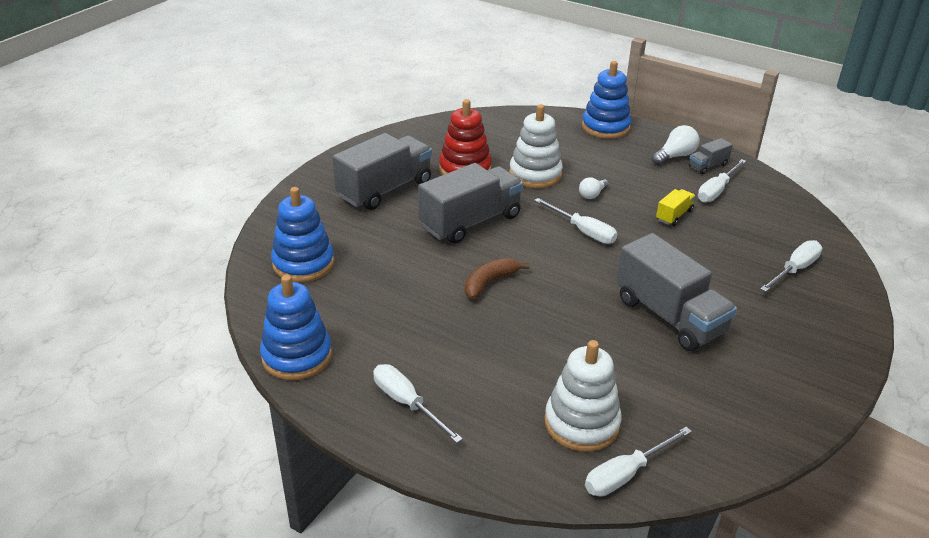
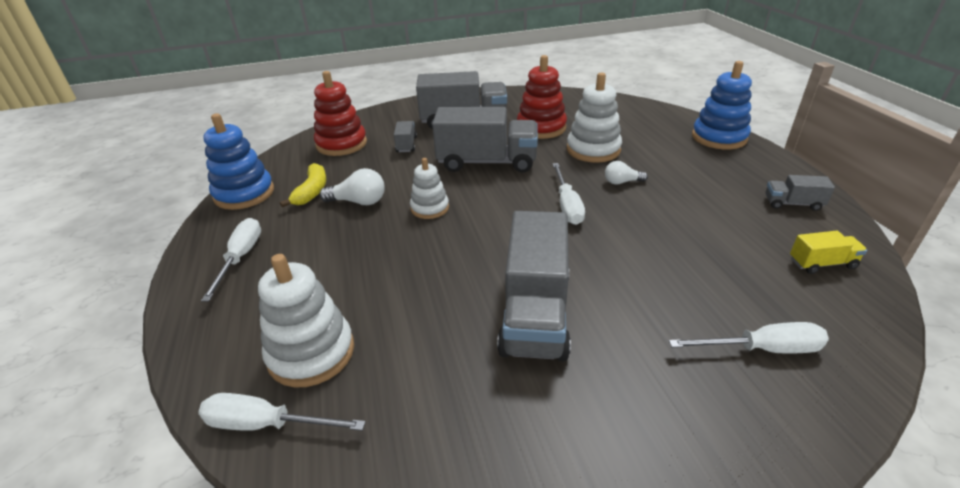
camera: 45 degrees right, 0 degrees up
(303, 263) = (341, 144): blue stacking toy -> red stacking toy
(361, 320) = (312, 191): none -> yellow banana
(371, 236) = (406, 145): none -> grey truck
(489, 283) = (430, 208): brown banana -> white stacking toy
(674, 215) = (682, 230): yellow truck -> yellow truck (822, 263)
(675, 156) = (763, 183): white light bulb -> white light bulb (359, 202)
(716, 190) = (770, 229): white screwdriver -> none

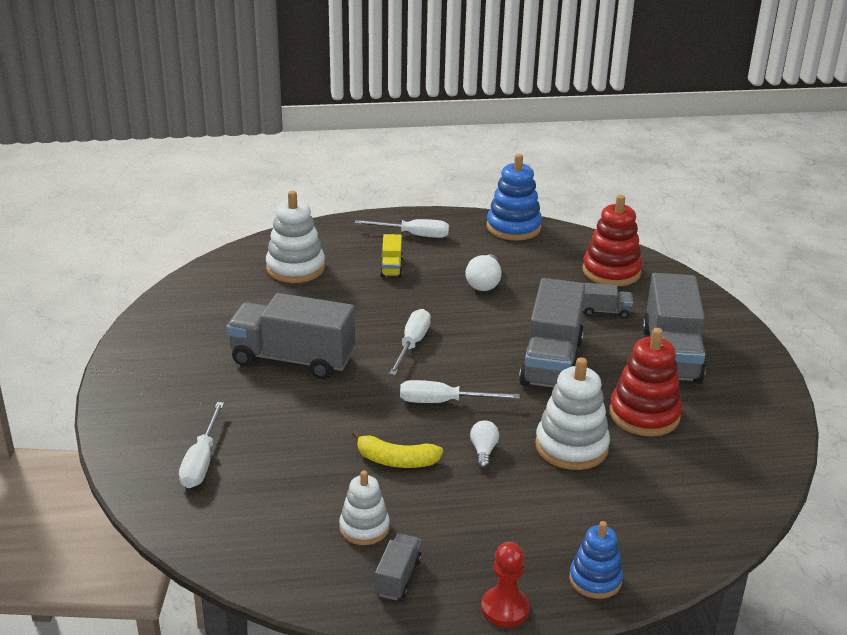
camera: 95 degrees right, 5 degrees down
(266, 424) = (245, 257): white screwdriver -> white screwdriver (412, 344)
(312, 191) = (510, 259): yellow banana -> yellow banana (396, 460)
(430, 208) = (462, 320): white stacking toy -> white stacking toy (364, 528)
(719, 137) = (595, 579): blue stacking toy -> blue stacking toy, size x0.62
(775, 163) = (505, 608): none -> red pawn
(822, 263) = (284, 547): yellow truck -> yellow truck (391, 267)

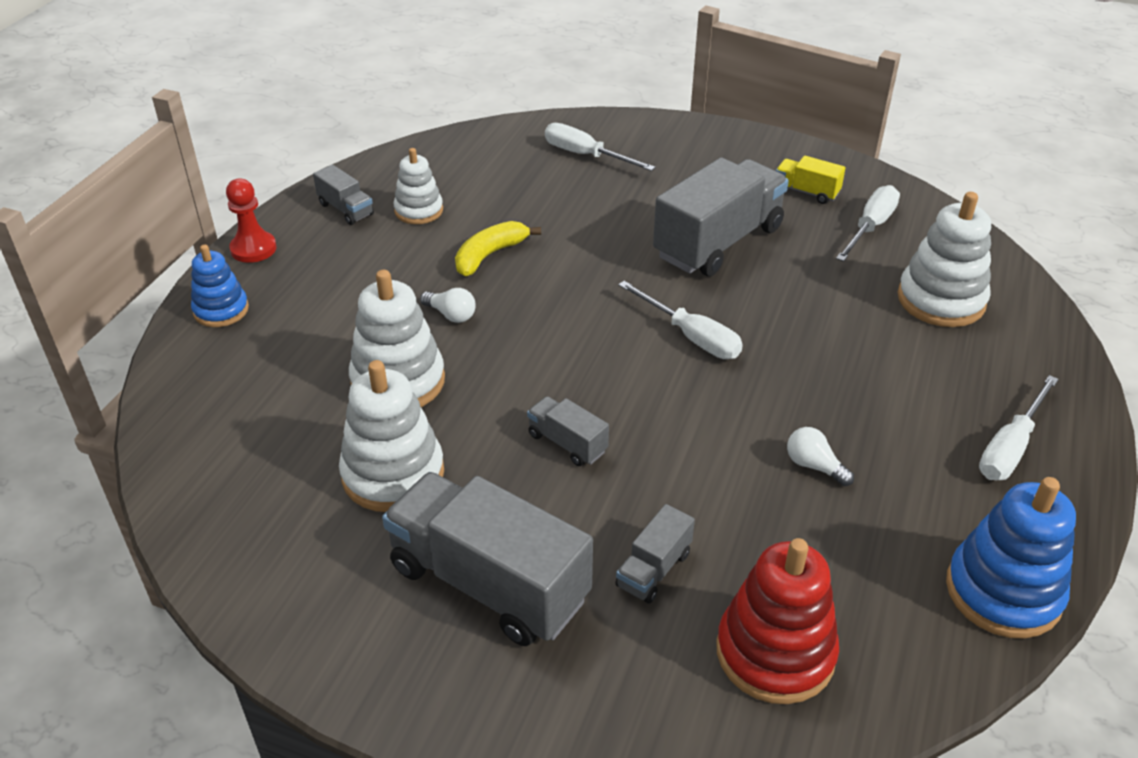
camera: 120 degrees right, 10 degrees up
(391, 267) = (907, 387): yellow truck -> yellow truck (806, 192)
(443, 402) = (557, 319): white screwdriver -> white screwdriver (870, 227)
(484, 283) = (814, 466): white light bulb -> white light bulb, size x0.66
(551, 362) = (567, 443): grey truck -> grey truck, size x0.46
(644, 415) = (393, 474): red stacking toy -> white stacking toy

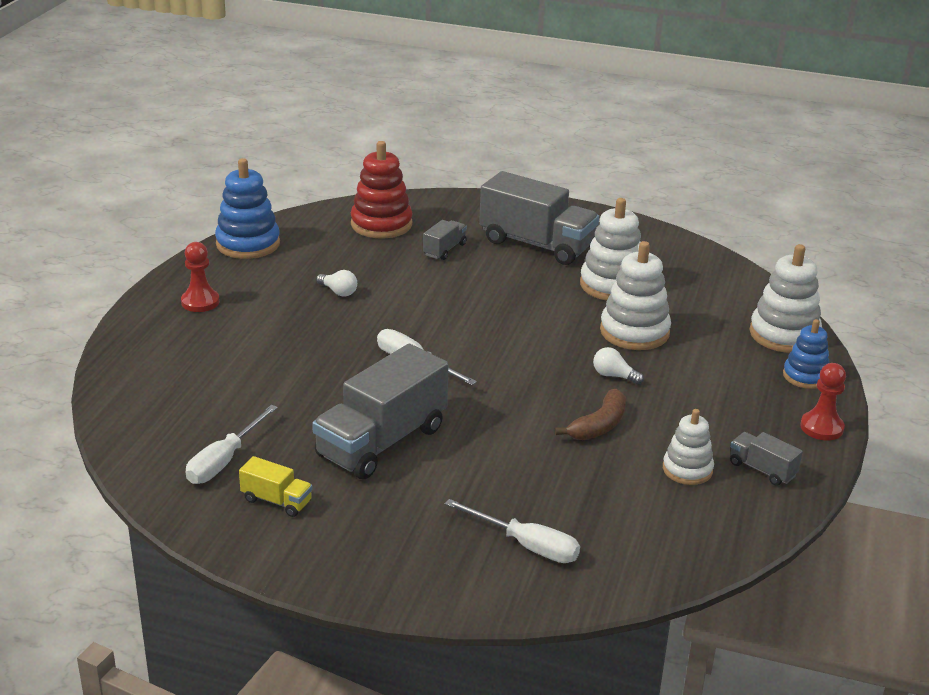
camera: 175 degrees right, 10 degrees down
(489, 255) = (599, 425): yellow banana -> brown banana
(567, 443) = (503, 300): grey truck -> none
(941, 300) = (192, 394): white stacking toy -> white stacking toy (784, 335)
(1010, 447) = (200, 302): white screwdriver -> red pawn

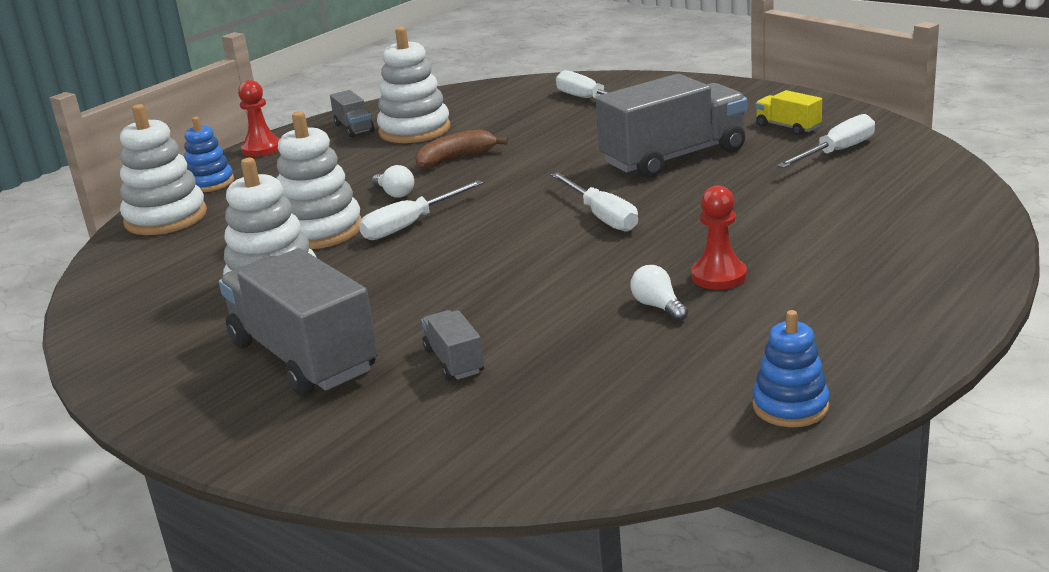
camera: 155 degrees left, 5 degrees down
(200, 302) = (874, 308): red pawn -> red pawn (719, 276)
(248, 244) = (790, 406): blue stacking toy -> blue stacking toy, size x0.62
(381, 224) = (527, 425): red stacking toy -> none
(444, 250) = (454, 361): grey truck -> grey truck turned 105 degrees clockwise
(566, 343) = (410, 225): none -> white screwdriver
(687, 470) = (414, 130): white stacking toy -> white stacking toy, size x1.61

